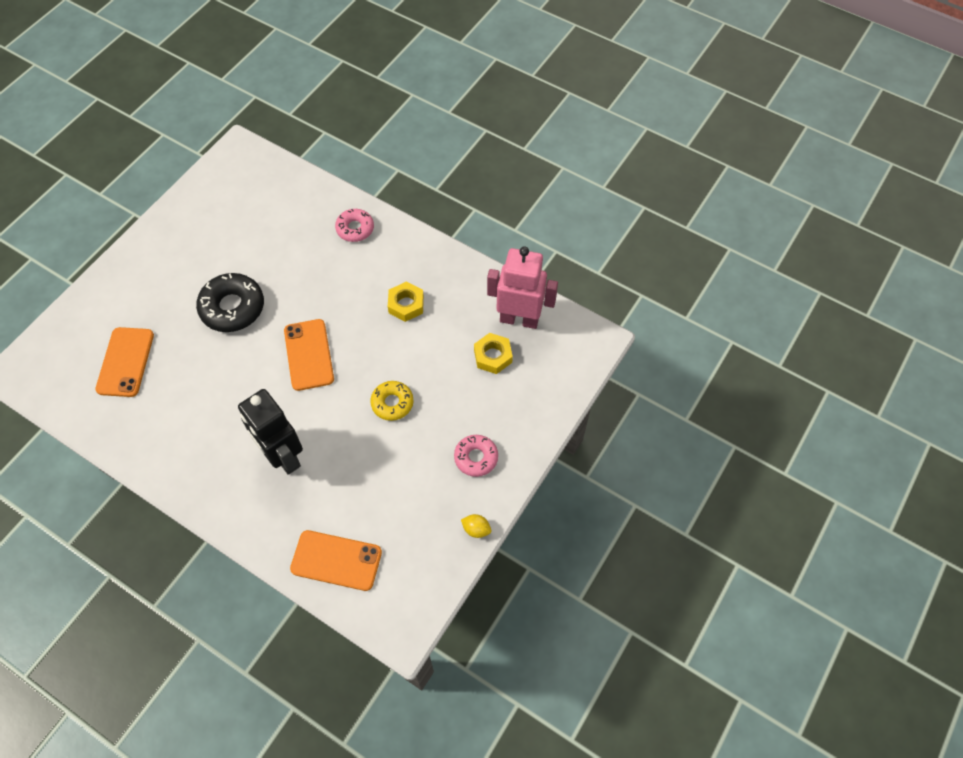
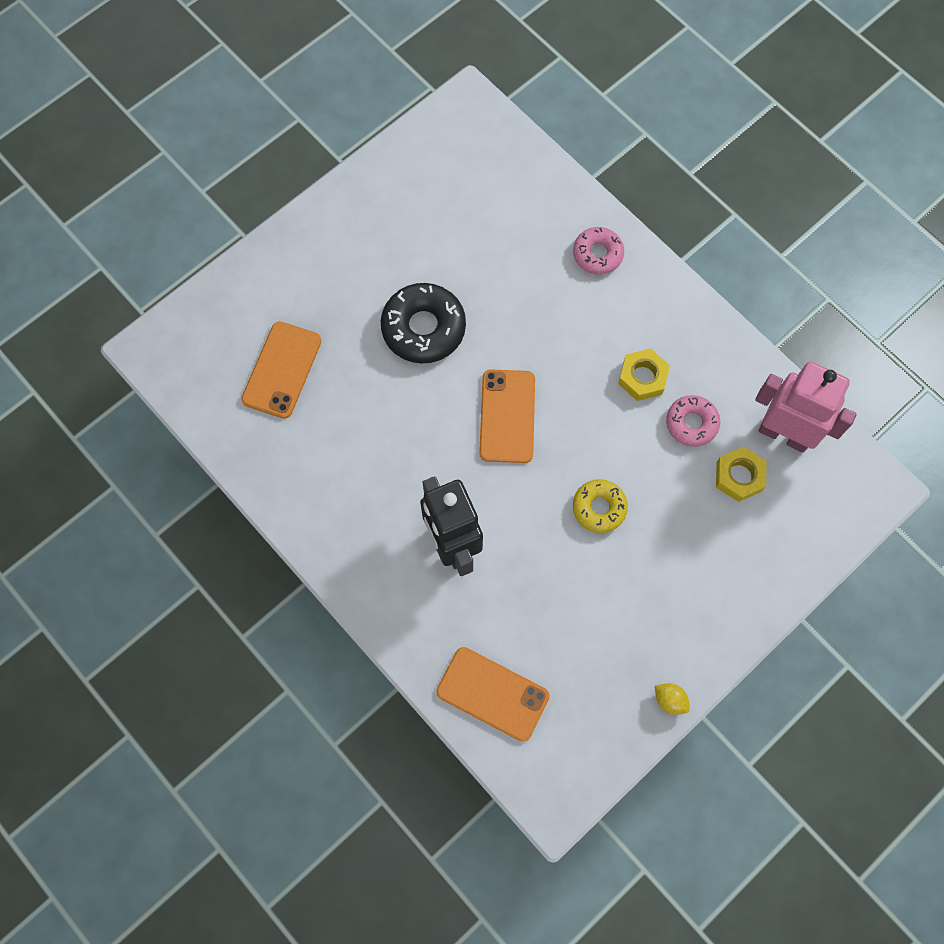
camera: 15 degrees right, 10 degrees up
(476, 458) = (689, 607): pink donut -> pink donut (691, 423)

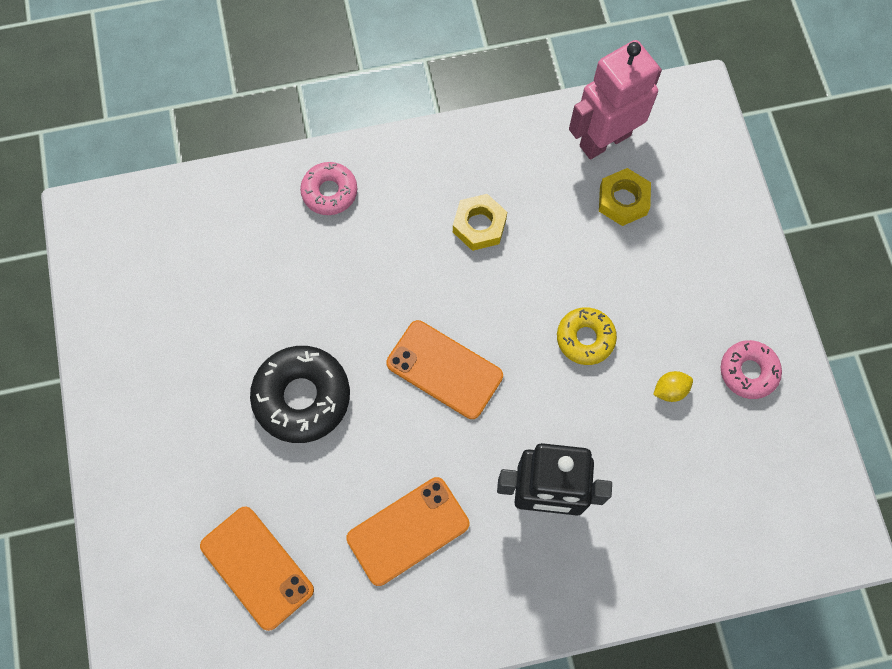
camera: 60 degrees left, 0 degrees up
(492, 694) = (715, 542): orange phone -> orange phone (408, 531)
(669, 700) = (800, 382): yellow lemon -> yellow lemon (670, 390)
(691, 423) = (549, 210): pink donut -> pink donut (748, 371)

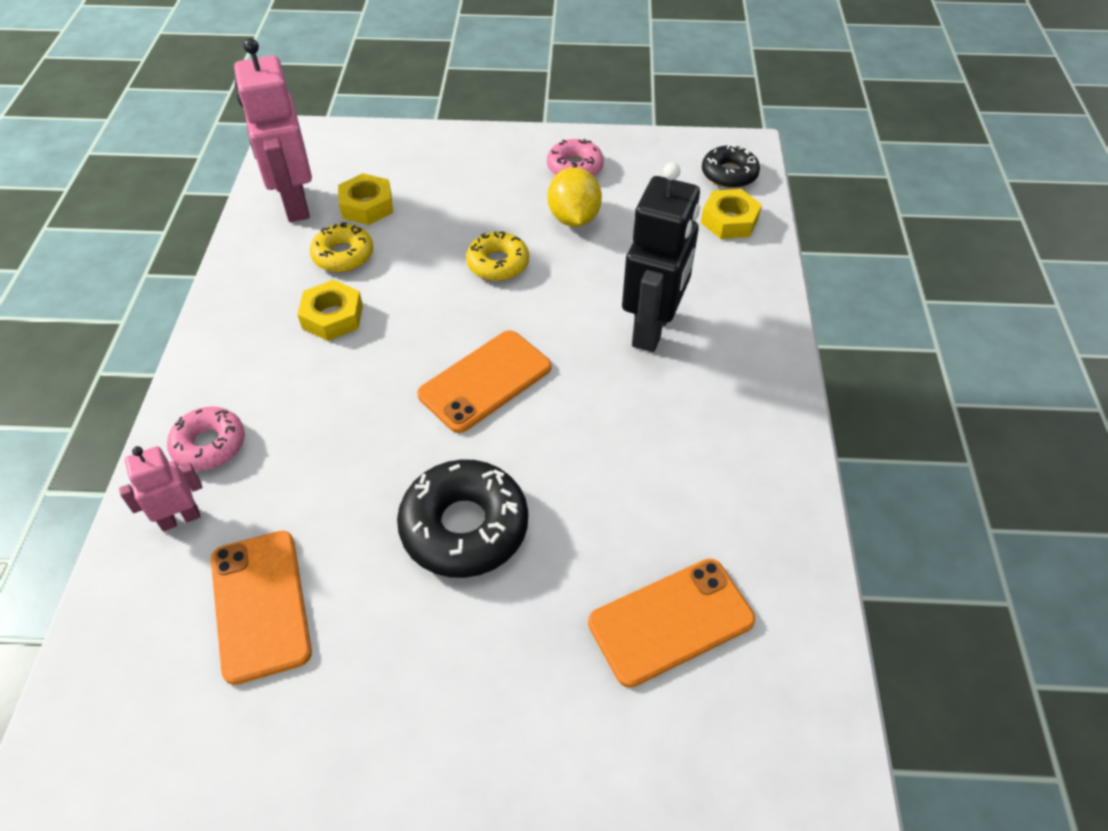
camera: 75 degrees left, 20 degrees down
(264, 202) = (180, 518): none -> pink robot
(408, 531) = (661, 452): orange phone -> orange phone (260, 605)
(553, 205) = (343, 255): none -> yellow donut
(670, 390) = (574, 218): yellow lemon -> yellow lemon, size x1.80
(720, 544) = (729, 221): none -> yellow nut
(796, 532) = (729, 174): none -> black donut

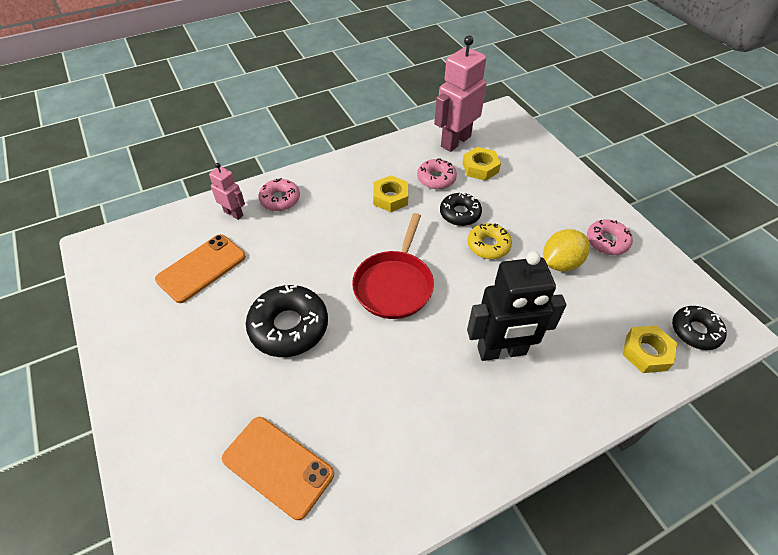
camera: 60 degrees right, 0 degrees up
(343, 255) = (436, 178): yellow donut -> pink donut
(425, 263) = (460, 213): none -> black donut
(485, 381) = (394, 285): orange phone -> red pan

